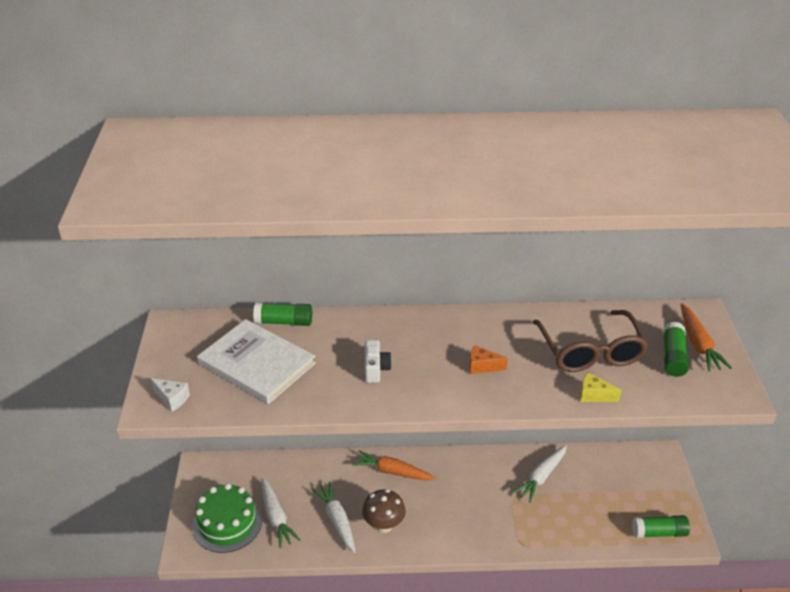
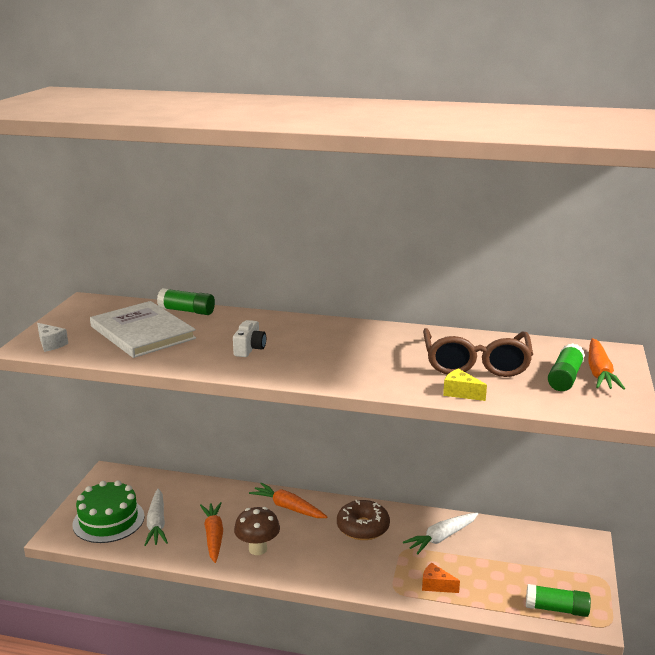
camera: 15 degrees right, 15 degrees down
(337, 520) = (213, 536): white carrot -> orange carrot
(469, 480) = (363, 527): none -> brown donut
(482, 366) = (356, 360): orange cheese -> orange cheese (436, 585)

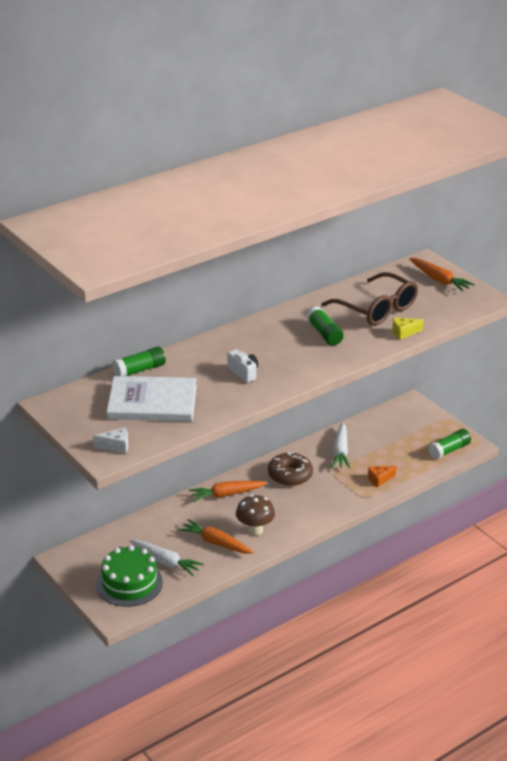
camera: 50 degrees left, 10 degrees up
(565, 378) = (431, 293): green glue stick -> green glue stick (324, 333)

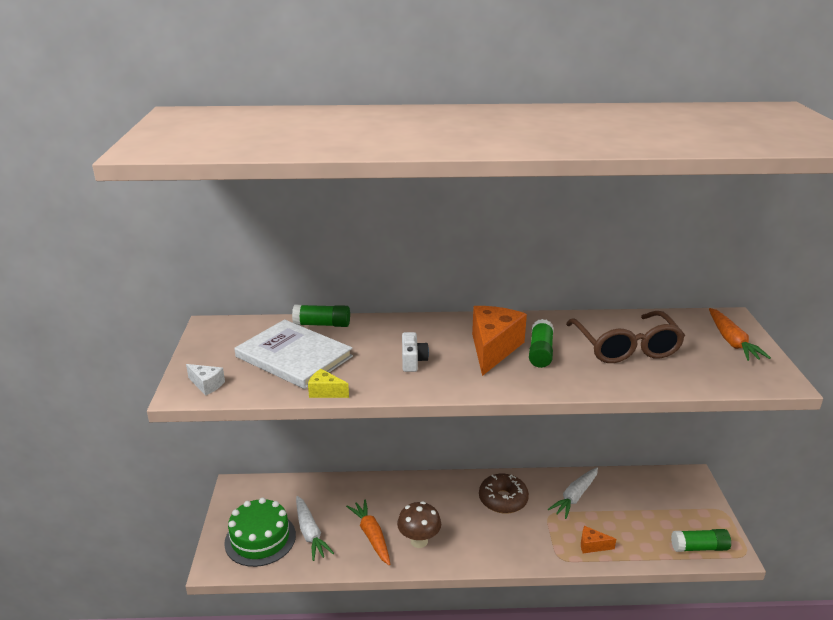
camera: 35 degrees right, 5 degrees down
(226, 494) = (427, 492): orange carrot -> none
(289, 343) = (493, 349): none -> orange cheese
(404, 333) = (634, 382): yellow cheese -> yellow cheese (325, 392)

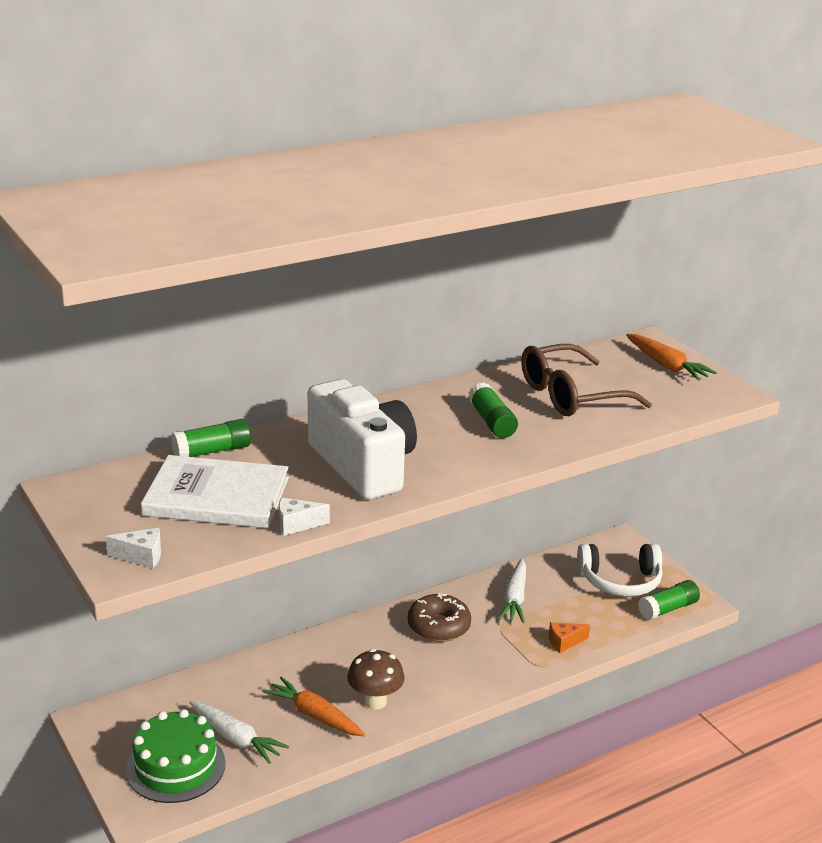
camera: 30 degrees left, 0 degrees up
(325, 392) = (296, 524): yellow cheese -> white cheese
(413, 361) = (363, 465): white camera -> white camera, size x2.45
(493, 349) = (439, 430): orange cheese -> none
(625, 347) = (572, 395): brown glasses -> brown glasses turned 105 degrees clockwise
(671, 510) = (620, 581): none -> white headphones

